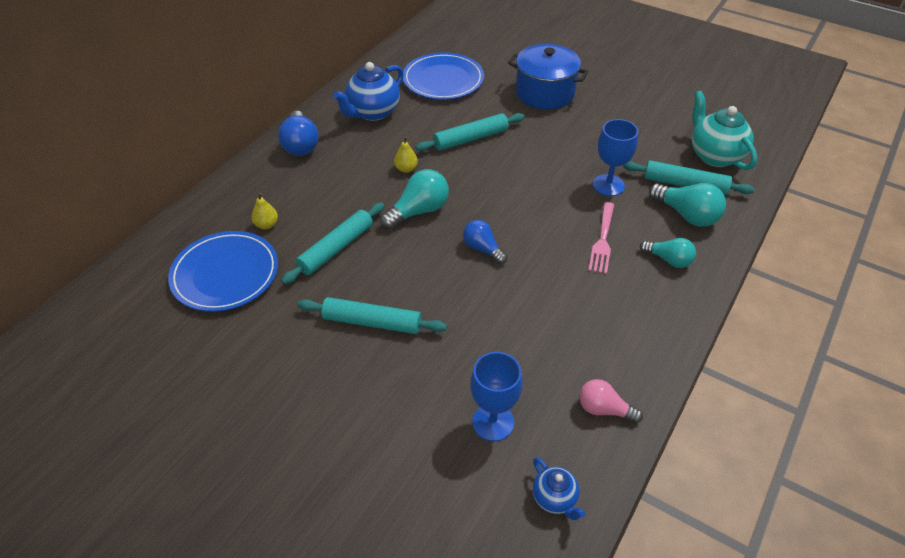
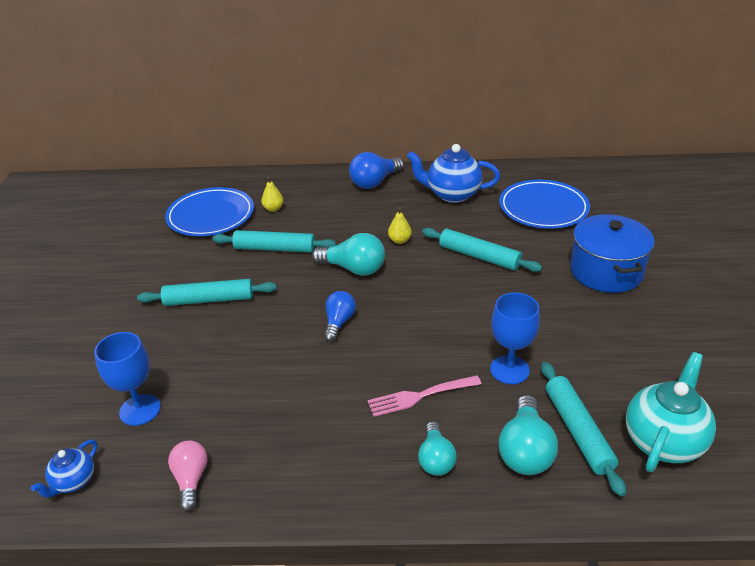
camera: 60 degrees right, 10 degrees down
(372, 322) = (209, 300): turquoise rolling pin -> turquoise rolling pin turned 75 degrees counterclockwise

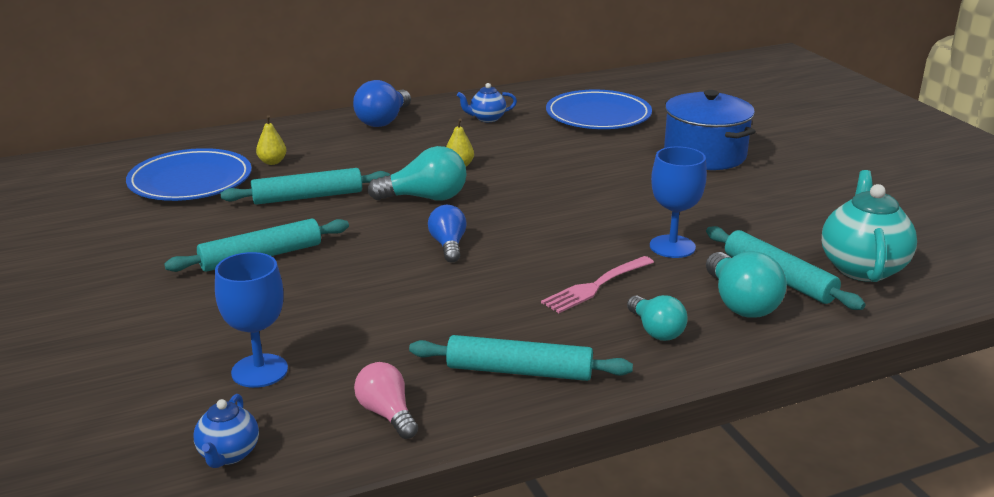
camera: 25 degrees left, 10 degrees down
(452, 194) = (487, 118): blue teapot -> blue teapot, size x0.54
(479, 256) = (562, 164): turquoise rolling pin -> turquoise rolling pin (519, 371)

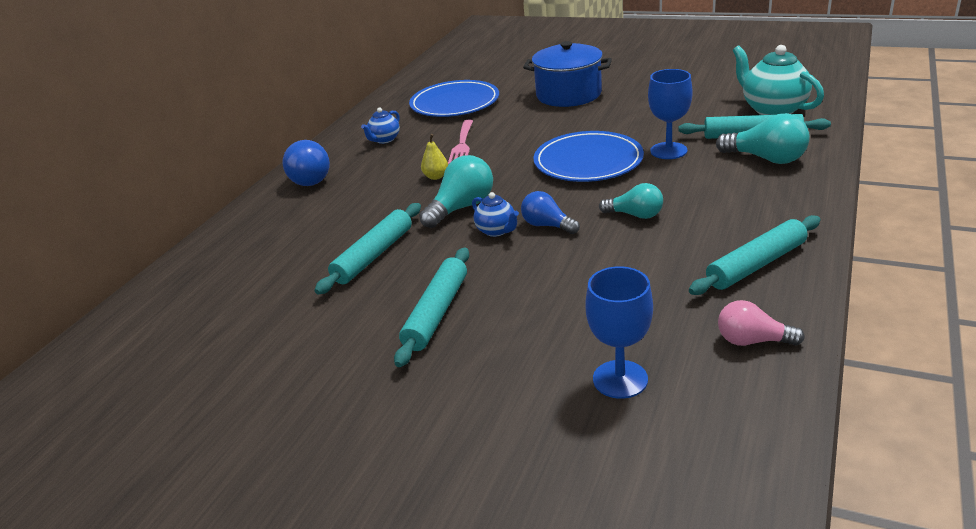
camera: 40 degrees left, 5 degrees up
(190, 181) = (243, 302): blue plate -> blue plate (588, 162)
(228, 454) = (730, 441): blue teapot -> blue teapot (496, 231)
(272, 162) = (284, 250): yellow pear -> none
(596, 285) = (682, 194): pink fork -> pink fork (462, 144)
(656, 330) = (764, 197): turquoise light bulb -> turquoise light bulb (635, 215)

